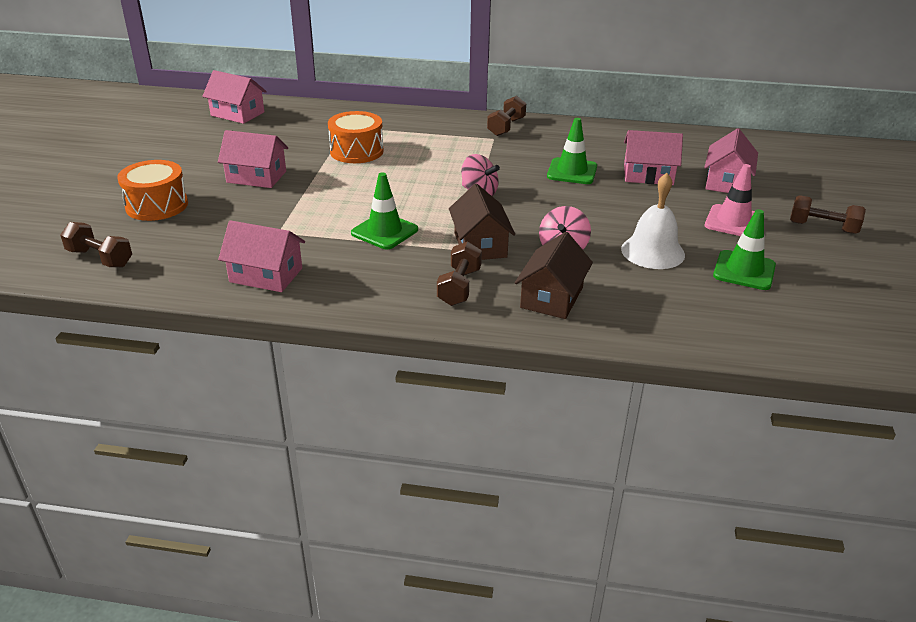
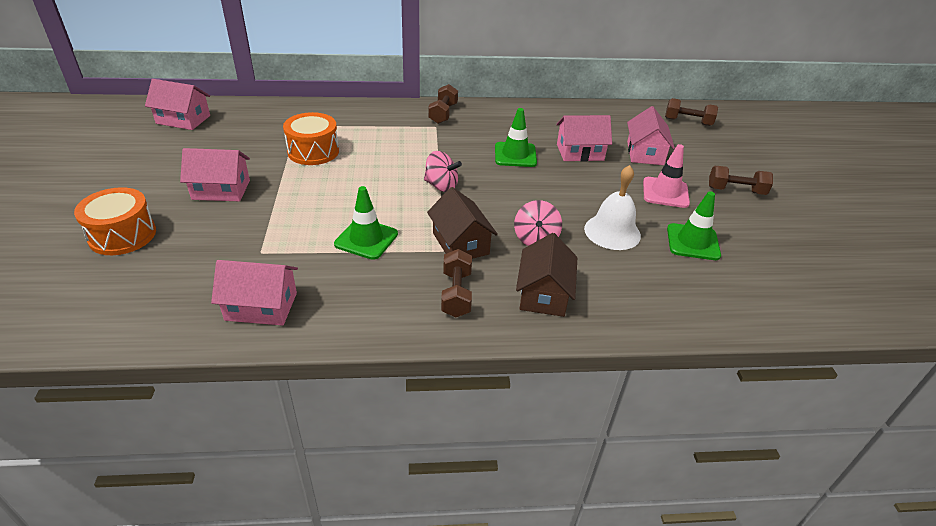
camera: 15 degrees left, 5 degrees up
(100, 258) = (72, 310): brown dumbbell -> brown dumbbell (688, 122)

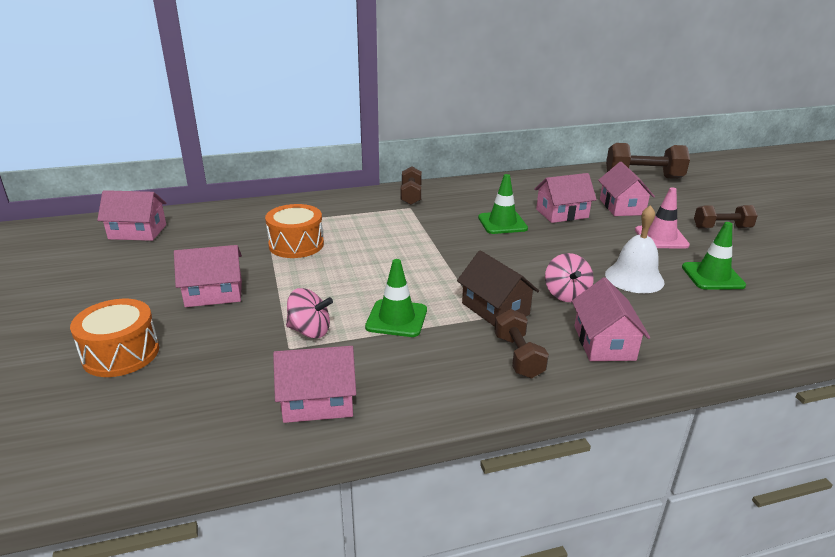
camera: 10 degrees left, 10 degrees down
(441, 186) = (446, 259): pink spinning top -> pink spinning top (310, 331)
(543, 294) = (604, 343): brown house -> pink house
(688, 122) = (643, 177): brown dumbbell -> brown dumbbell, size x1.61

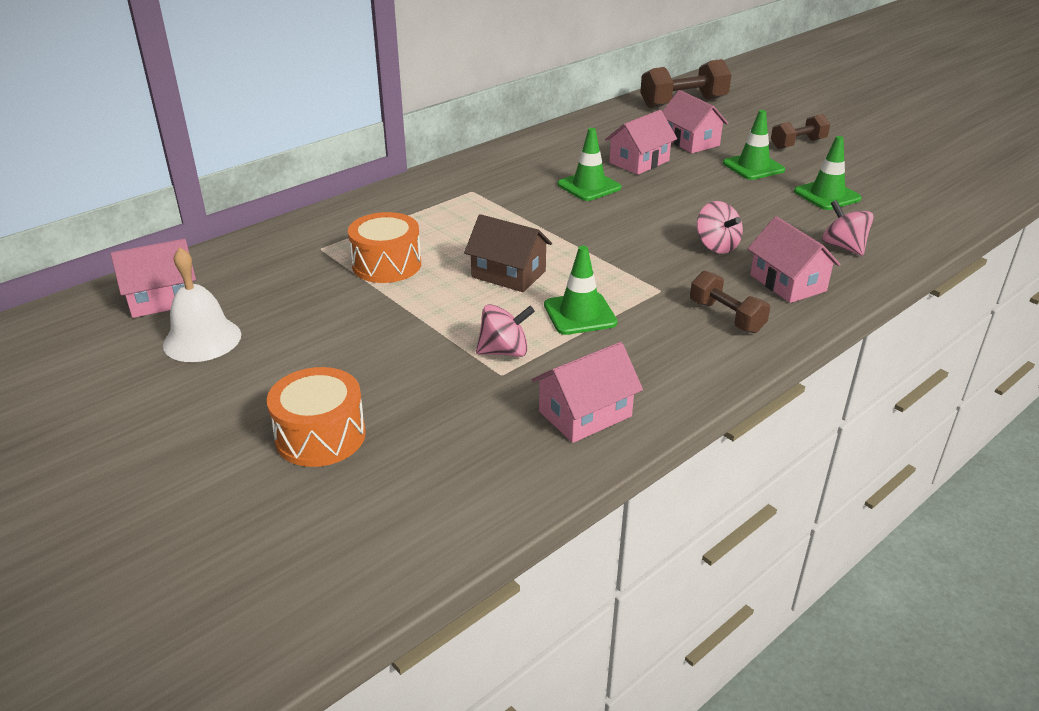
camera: 25 degrees left, 5 degrees up
(214, 293) = (352, 343): pink house -> none
(411, 196) = (459, 176): brown dumbbell -> none
(495, 309) = (665, 278): brown house -> brown house (508, 274)
(634, 278) = (762, 214): white bell -> white bell (202, 339)
(661, 238) = (753, 167): pink traffic cone -> green traffic cone
(689, 325) = (843, 247): none -> pink spinning top

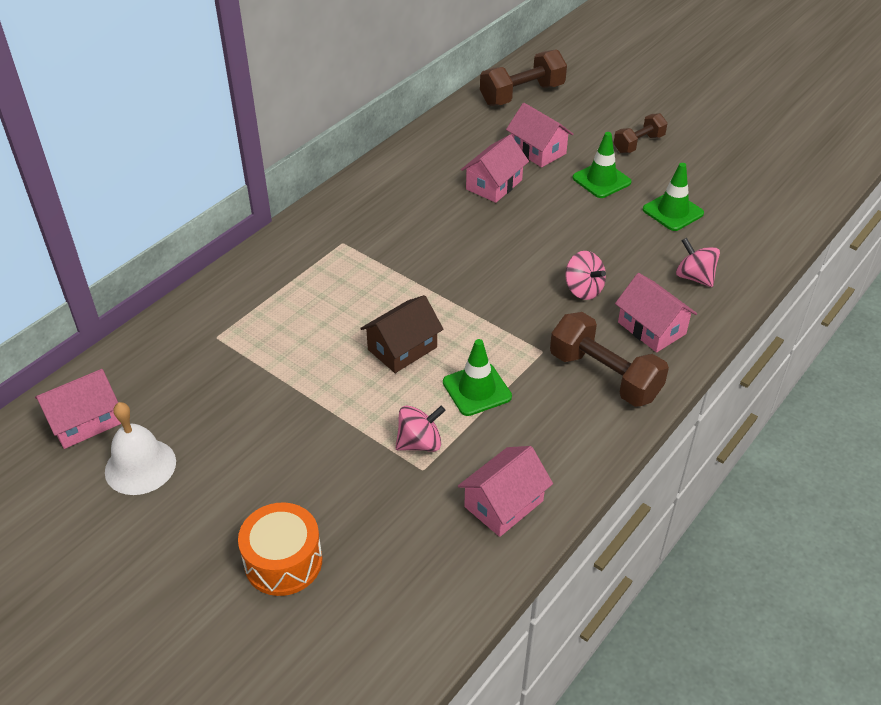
camera: 10 degrees left, 10 degrees up
(386, 265) = (286, 350): orange drum -> none
(508, 274) = (402, 348): brown house -> brown house turned 60 degrees counterclockwise
(589, 186) = (453, 224): green traffic cone -> none
(726, 317) = (604, 376): brown dumbbell -> brown dumbbell, size x1.61

